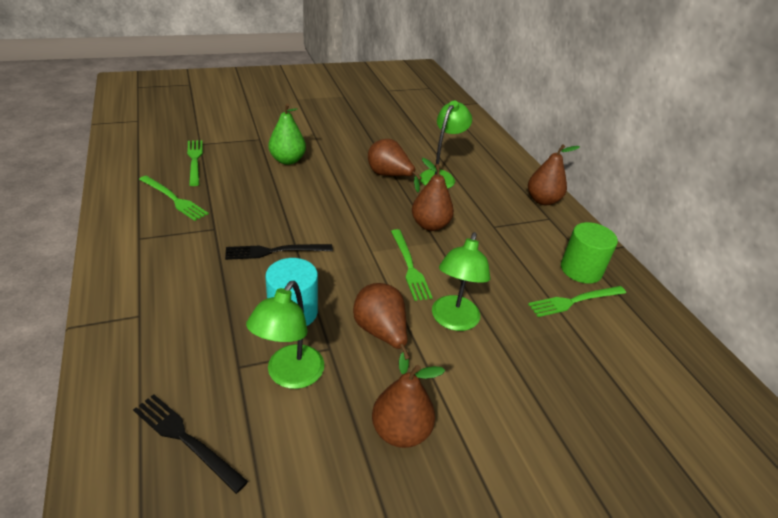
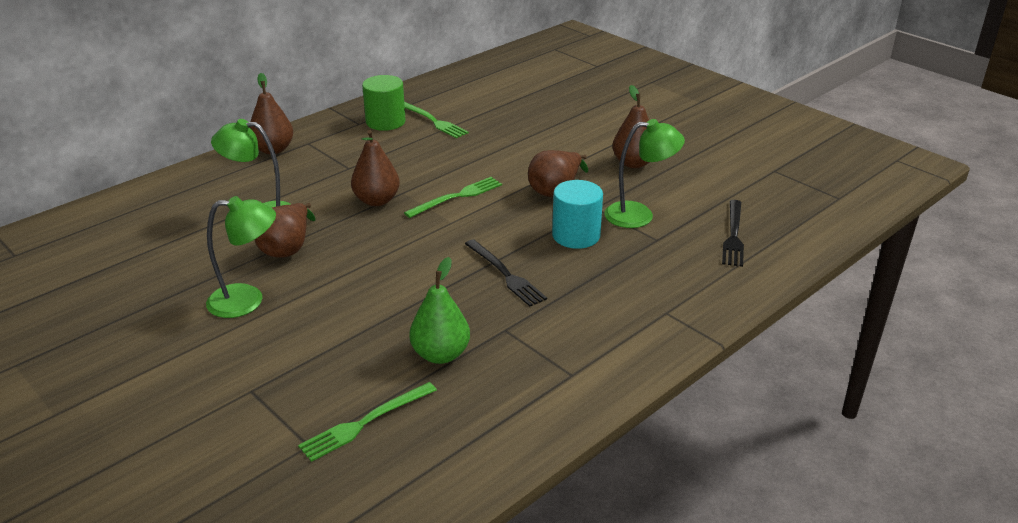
camera: 110 degrees left, 5 degrees down
(174, 199) = (476, 389): green fork -> none
(287, 160) = (302, 338): green pear -> green pear (441, 354)
(453, 321) = (509, 164): green lamp -> green lamp (247, 300)

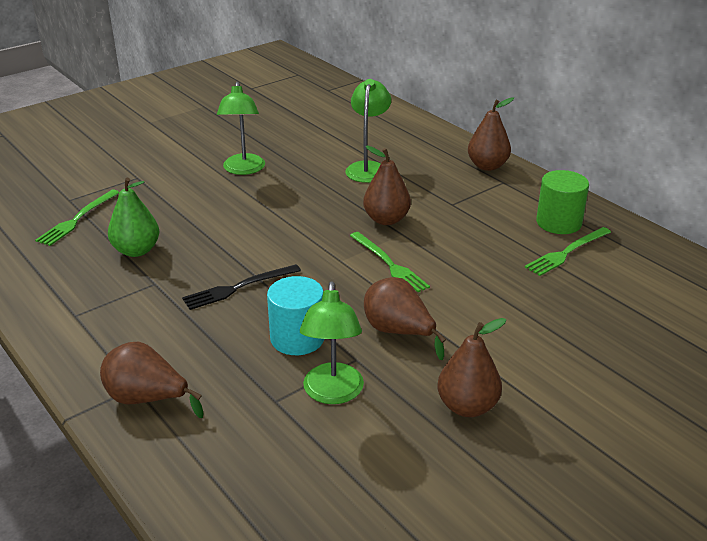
camera: 95 degrees right, 0 degrees up
(287, 248) = (313, 181): brown pear -> brown pear (147, 399)
(365, 422) = (77, 219): green fork -> green fork turned 120 degrees counterclockwise
(733, 235) = (268, 474): black fork -> none

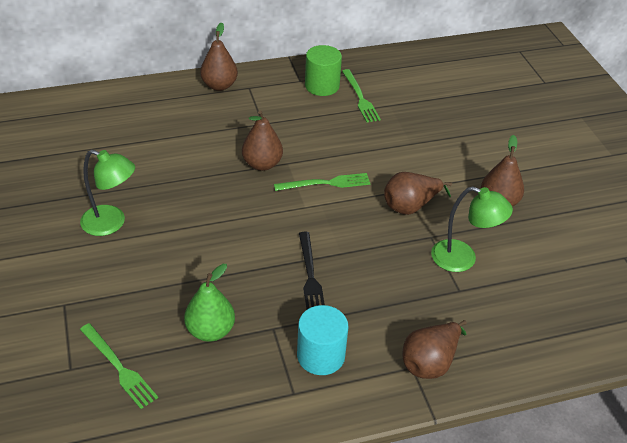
camera: 70 degrees left, 10 degrees up
(297, 338) = (394, 259): turquoise cylinder -> turquoise cylinder (321, 356)
(368, 168) = (171, 147): green lamp -> none

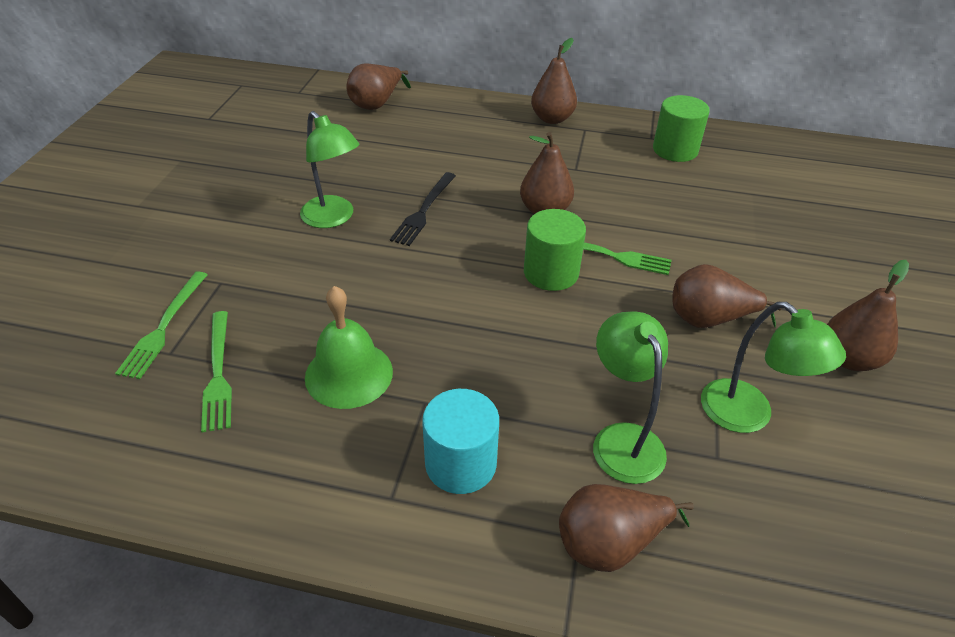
camera: 30 degrees right, 0 degrees up
(70, 113) = (376, 104): none -> brown pear
(210, 331) = (349, 374): green pear -> green bell
(295, 210) = (551, 272): none -> green cylinder
(310, 275) = (516, 356): black fork -> black fork (424, 211)
(360, 98) = (717, 175): green fork -> green fork (164, 327)
(403, 302) = (622, 439): none -> green lamp

